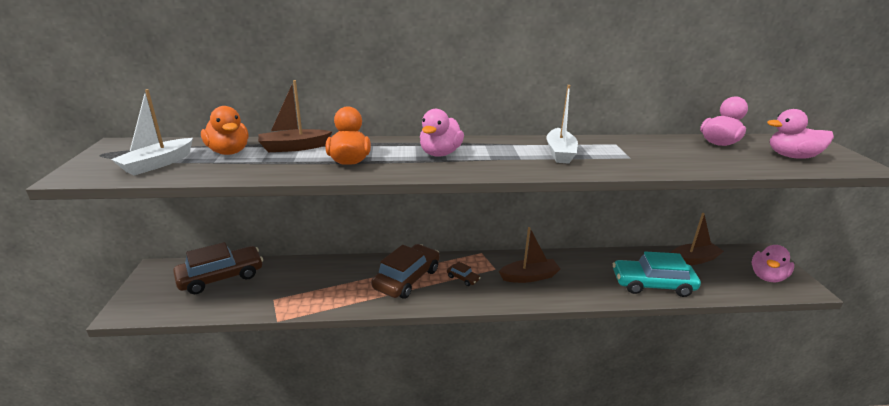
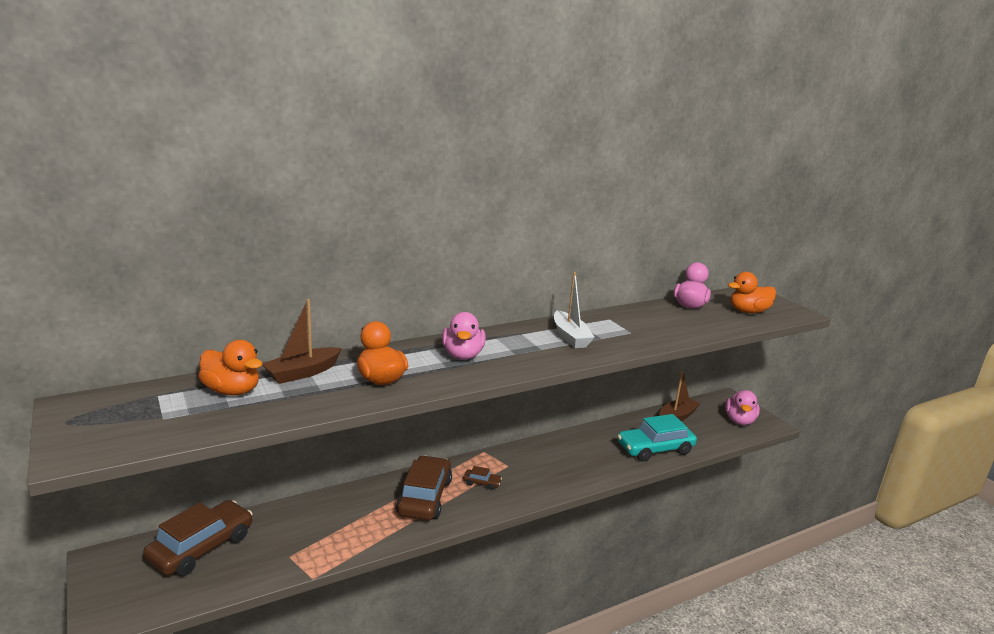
camera: 25 degrees left, 5 degrees down
(157, 164) = (162, 421): white boat -> none
(529, 277) = (544, 466): brown boat -> none
(792, 156) = (748, 311): pink duck -> orange duck

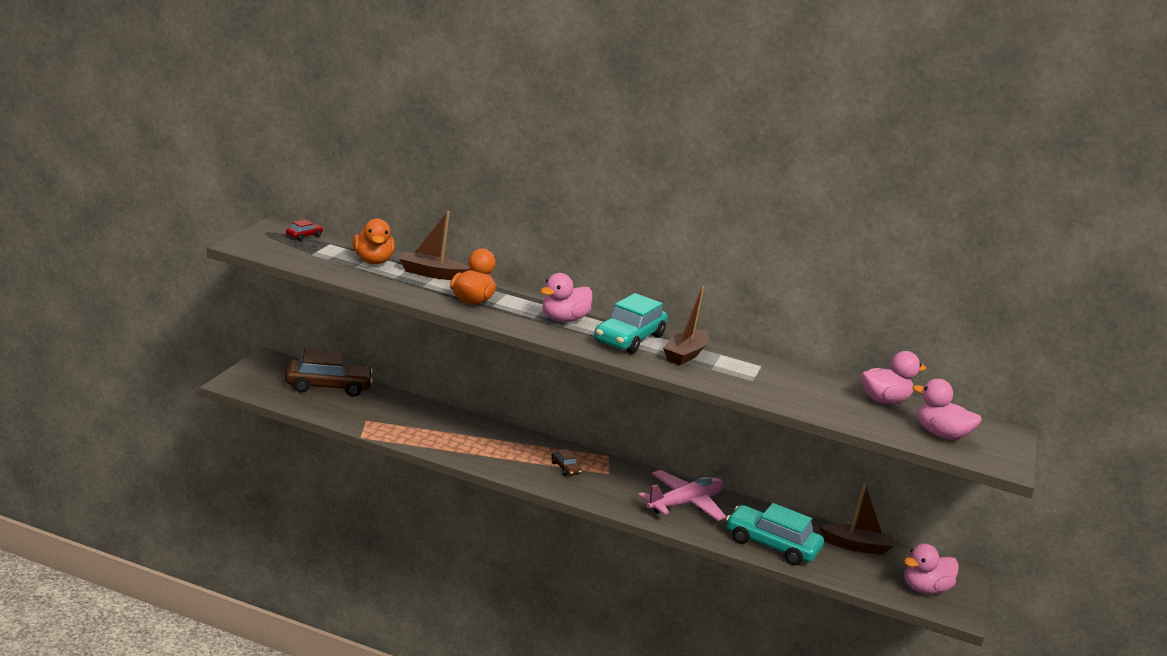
camera: 45 degrees right, 0 degrees up
(115, 402) = (304, 236): none -> red car
(425, 497) = (506, 449): brown car -> none
(524, 345) = (629, 339): none -> turquoise car
(570, 337) = (685, 355): white boat -> brown boat
(577, 455) = (685, 504): none -> pink plane
(748, 311) = (940, 435): orange duck -> pink duck

